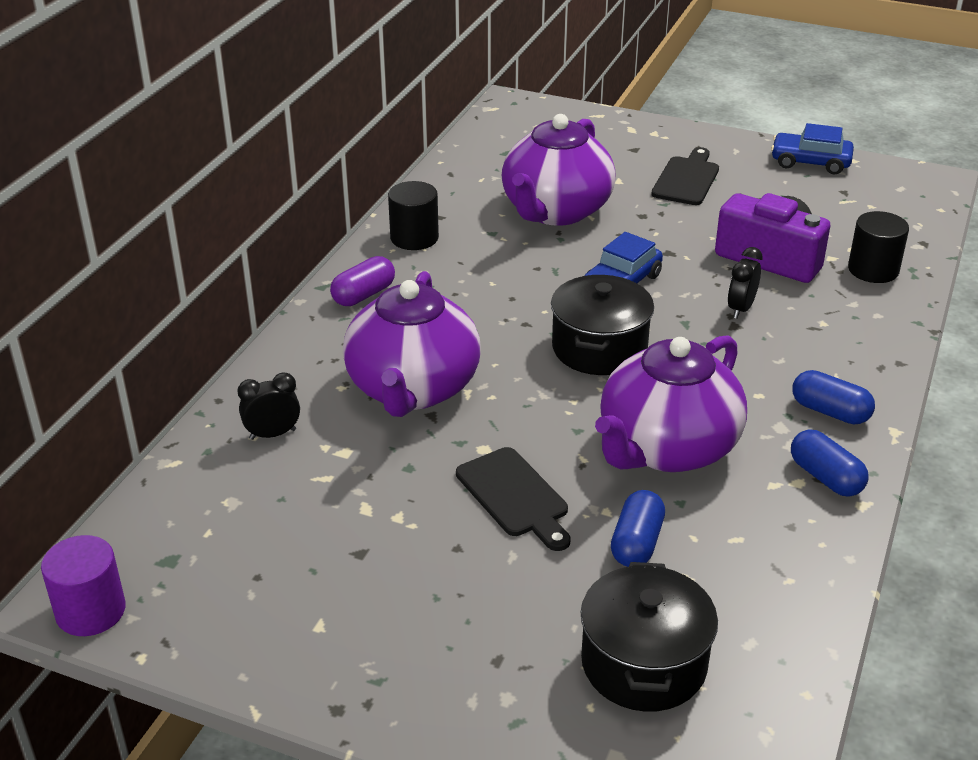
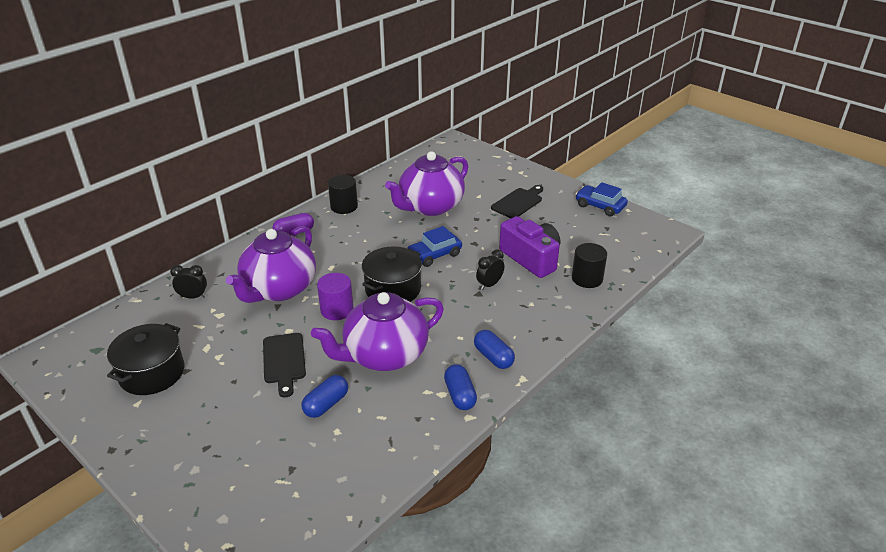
camera: 20 degrees right, 0 degrees up
(91, 611) = (43, 365): purple cylinder -> purple cylinder (337, 310)
(644, 663) = (277, 472): black pot -> black pot (152, 373)

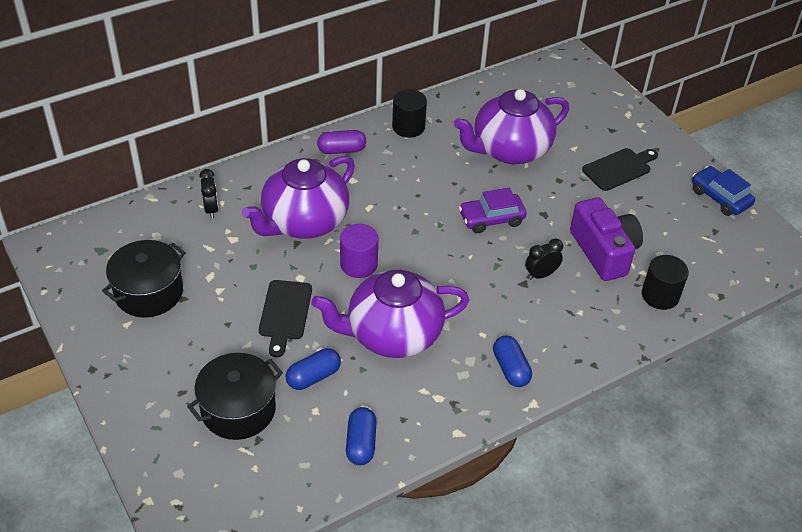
camera: 15 degrees right, 10 degrees up
(193, 297) = (211, 209): black clock -> black clock turned 60 degrees clockwise
(393, 289) = (428, 253): black pot -> black pot (238, 409)
(434, 255) = (491, 219): blue car -> purple car
(460, 395) = (457, 405): blue capsule -> blue capsule (361, 443)

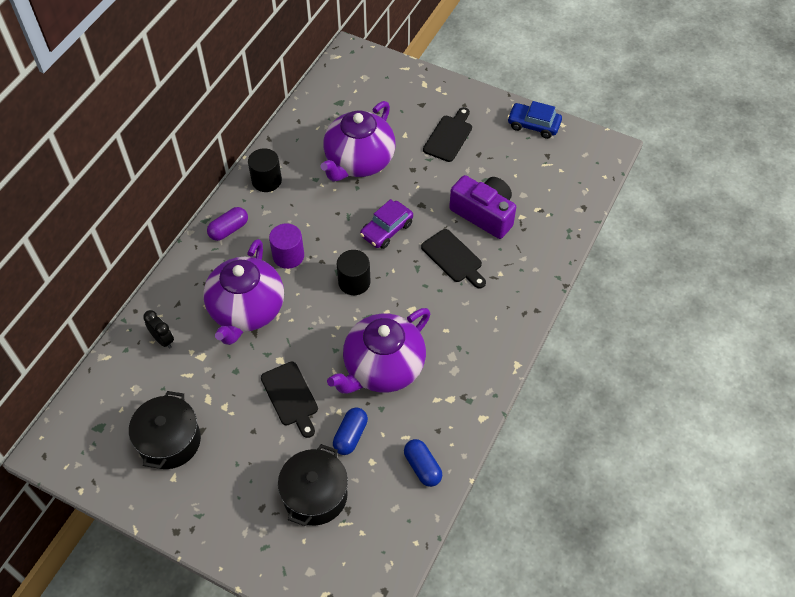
camera: 30 degrees left, 10 degrees up
(359, 264) = (316, 323): purple cylinder -> purple cylinder (288, 256)
(510, 369) = (484, 346): blue capsule -> none
(541, 275) = (453, 258): black clock -> black cutting board
(660, 295) = (544, 229): black cylinder -> black cylinder (354, 282)

